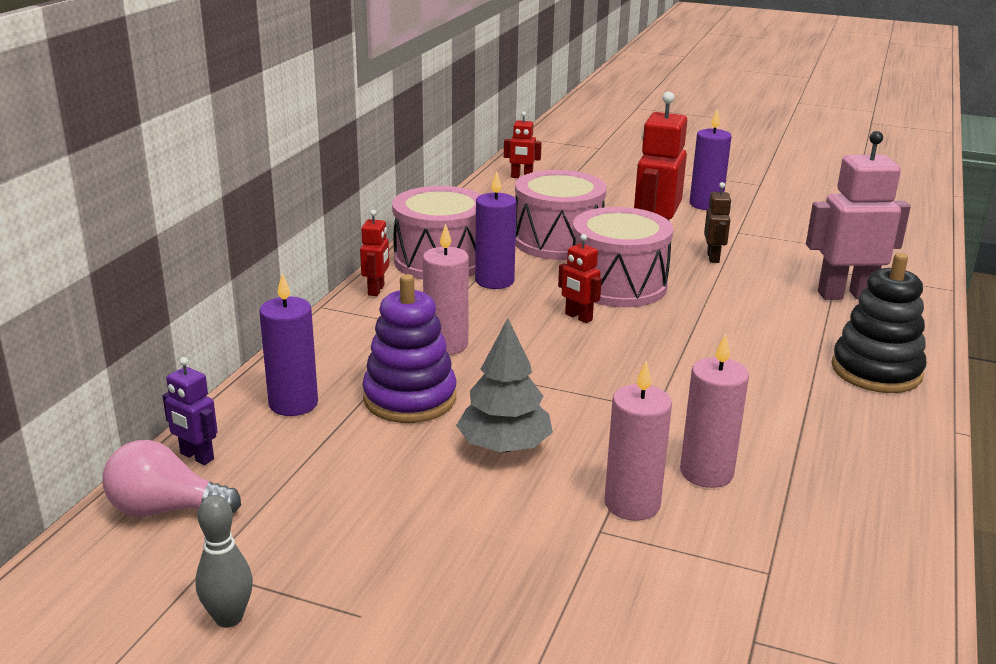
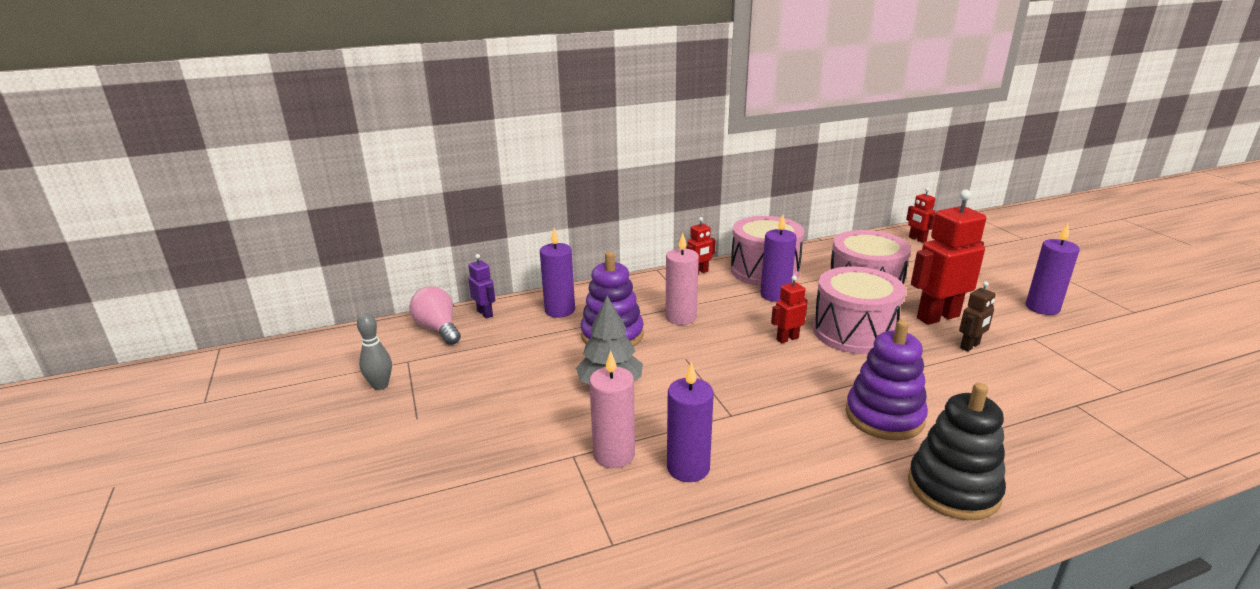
camera: 50 degrees right, 0 degrees up
(196, 457) = (485, 313): purple robot -> purple robot turned 150 degrees clockwise
(578, 317) = (787, 339): red robot -> red robot turned 60 degrees clockwise
(706, 472) = (688, 468): pink candle -> purple candle
(755, 344) = (884, 416): none -> purple stacking toy
(845, 295) = (1044, 424): pink robot -> none

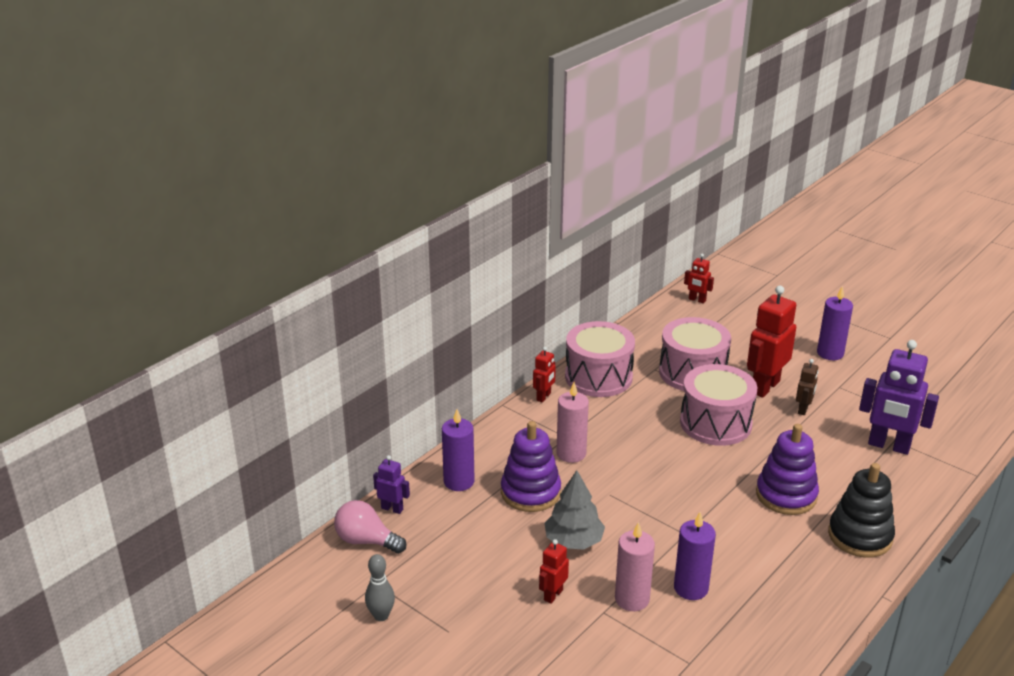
camera: 30 degrees left, 5 degrees up
(775, 295) = (628, 403): purple candle -> none
(787, 339) = (672, 447): red robot -> red robot (553, 595)
(1063, 408) = (888, 446): none -> purple robot

